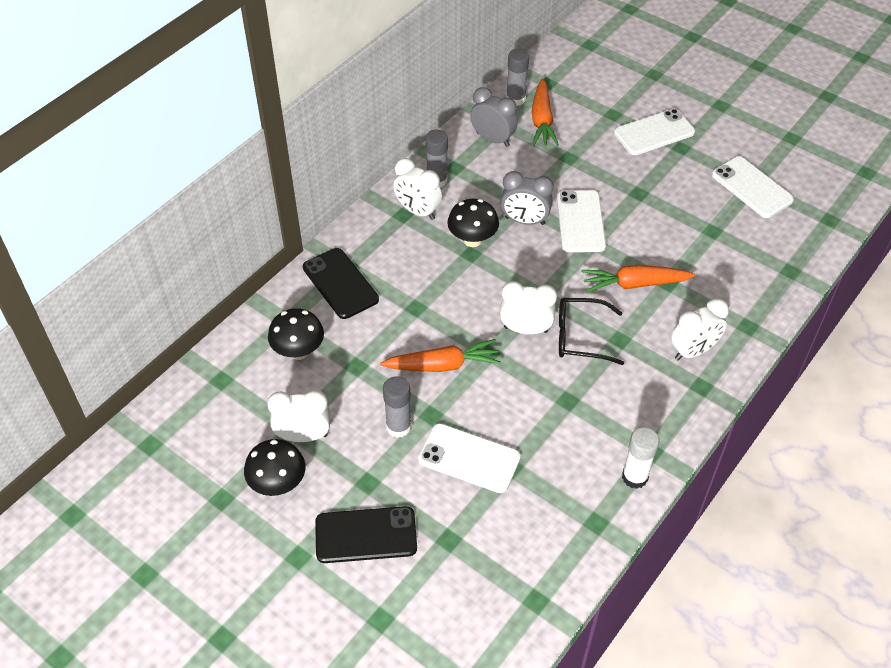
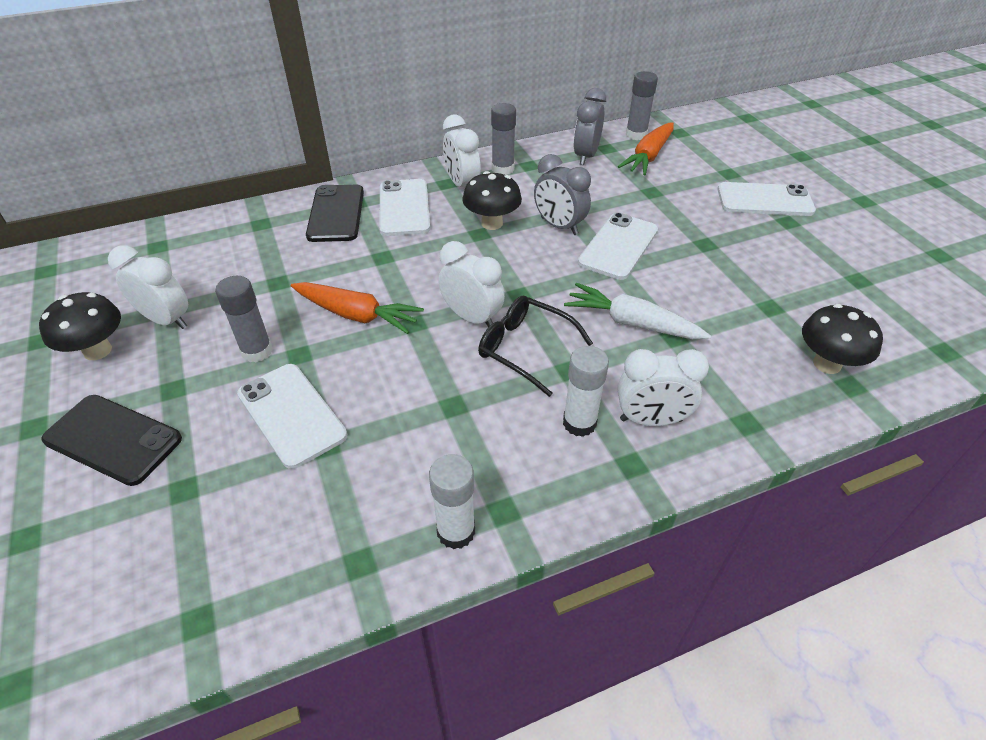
camera: 30 degrees right, 5 degrees down
(298, 351) = (243, 250): black mushroom -> black mushroom (827, 364)
(493, 139) = (586, 156): grey clock -> grey clock turned 135 degrees counterclockwise
(634, 284) = (632, 323): orange carrot -> white carrot
(653, 374) = (579, 423): none -> white glue stick
(751, 187) = (853, 283): white phone -> white phone (404, 208)

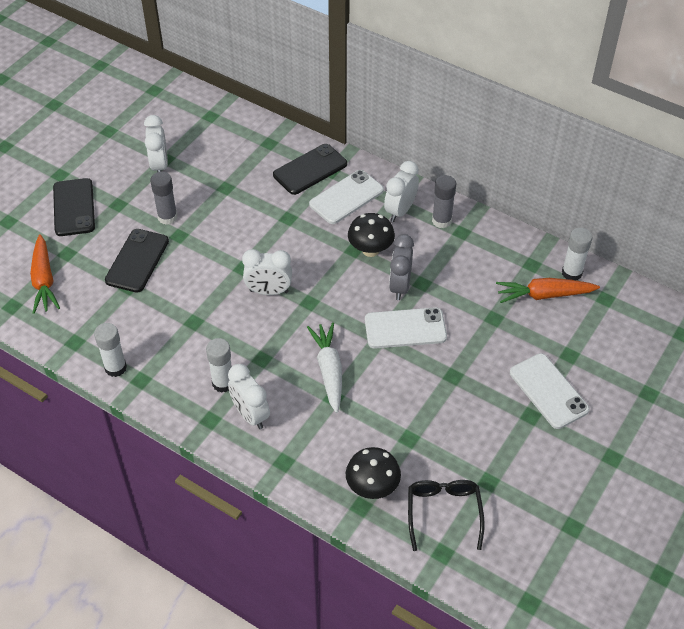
camera: 55 degrees right, 5 degrees up
(97, 350) = (119, 157): black mushroom -> none
(291, 414) = (137, 261): white phone -> black phone
(357, 315) = (228, 239): orange carrot -> orange carrot (44, 280)
(472, 318) = (269, 291): white clock -> white clock turned 90 degrees clockwise
(526, 349) = (262, 330): black glasses -> black glasses (443, 513)
(586, 156) = (506, 258): grey clock -> none
(636, 135) = (571, 273): grey glue stick -> white glue stick

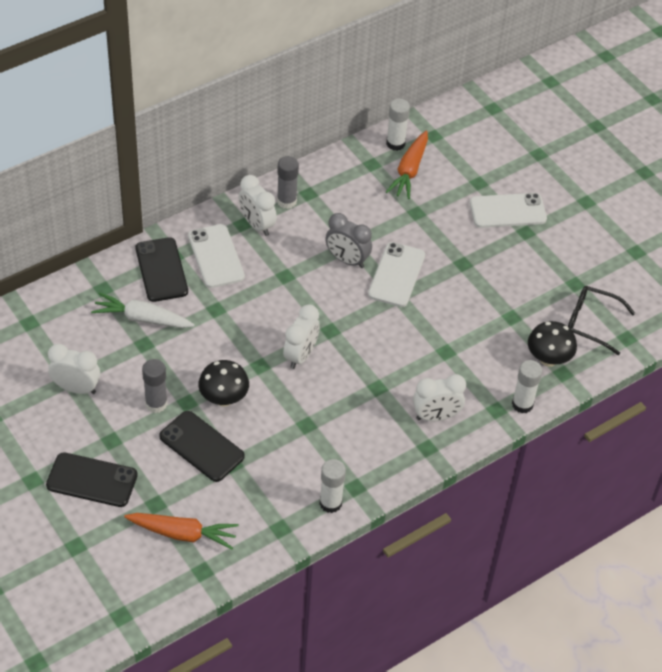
camera: 70 degrees left, 0 degrees up
(223, 383) = (391, 425): white glue stick -> white glue stick (522, 404)
(329, 370) = (415, 344): white carrot -> white carrot (142, 318)
(370, 250) = (292, 264): black mushroom -> black mushroom (224, 398)

